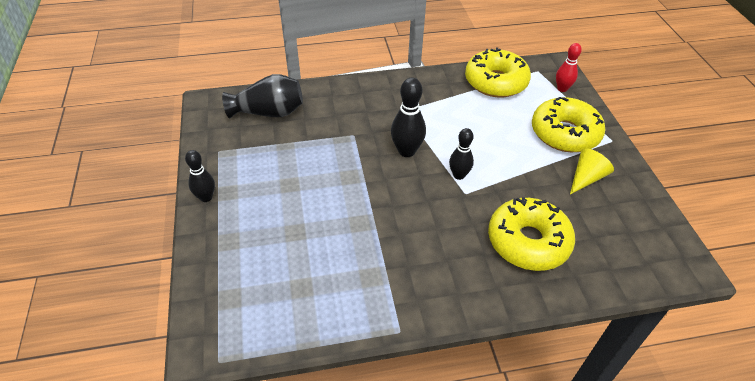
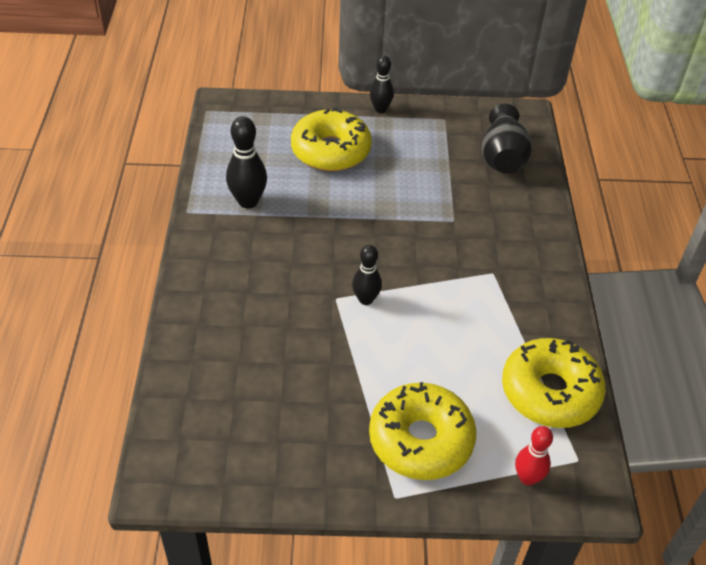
camera: 100 degrees right, 0 degrees up
(406, 151) = (416, 261): black bowling pin -> black bowling pin (248, 201)
(528, 241) = (249, 334): yellow donut -> yellow donut (331, 151)
(586, 178) = (329, 431): yellow cone -> none

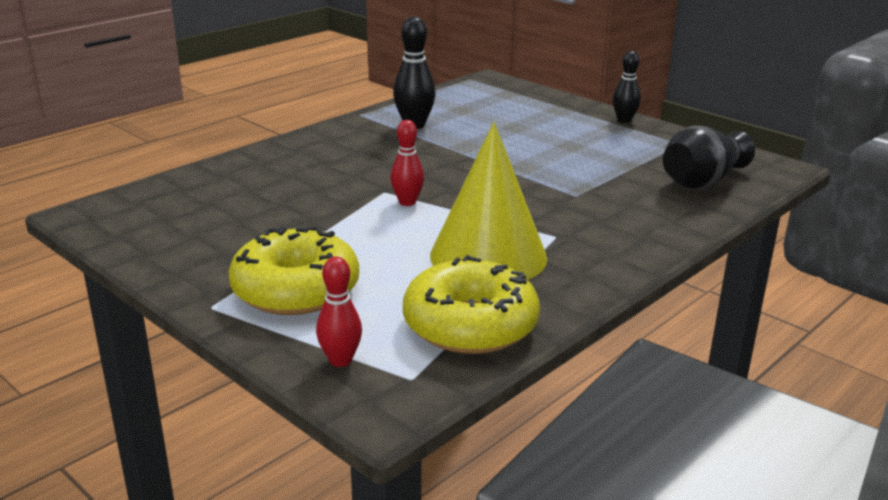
camera: 45 degrees right, 20 degrees down
(331, 151) = (533, 125): yellow donut -> none
(365, 299) = (407, 202): black bowling pin -> red bowling pin
(481, 320) = (488, 256): none -> yellow cone

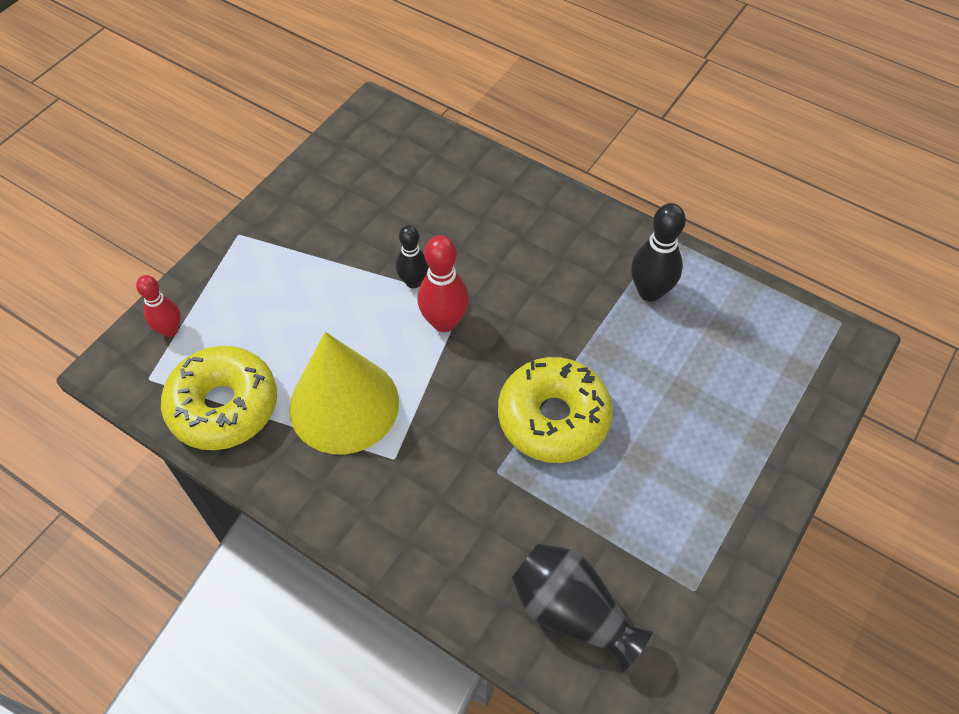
camera: 80 degrees right, 30 degrees up
(296, 290) = (268, 278): yellow donut -> yellow donut (553, 418)
(407, 202) = (444, 322): red bowling pin -> red bowling pin, size x1.50
(624, 120) = (756, 518): black bowling pin -> black bowling pin (413, 282)

